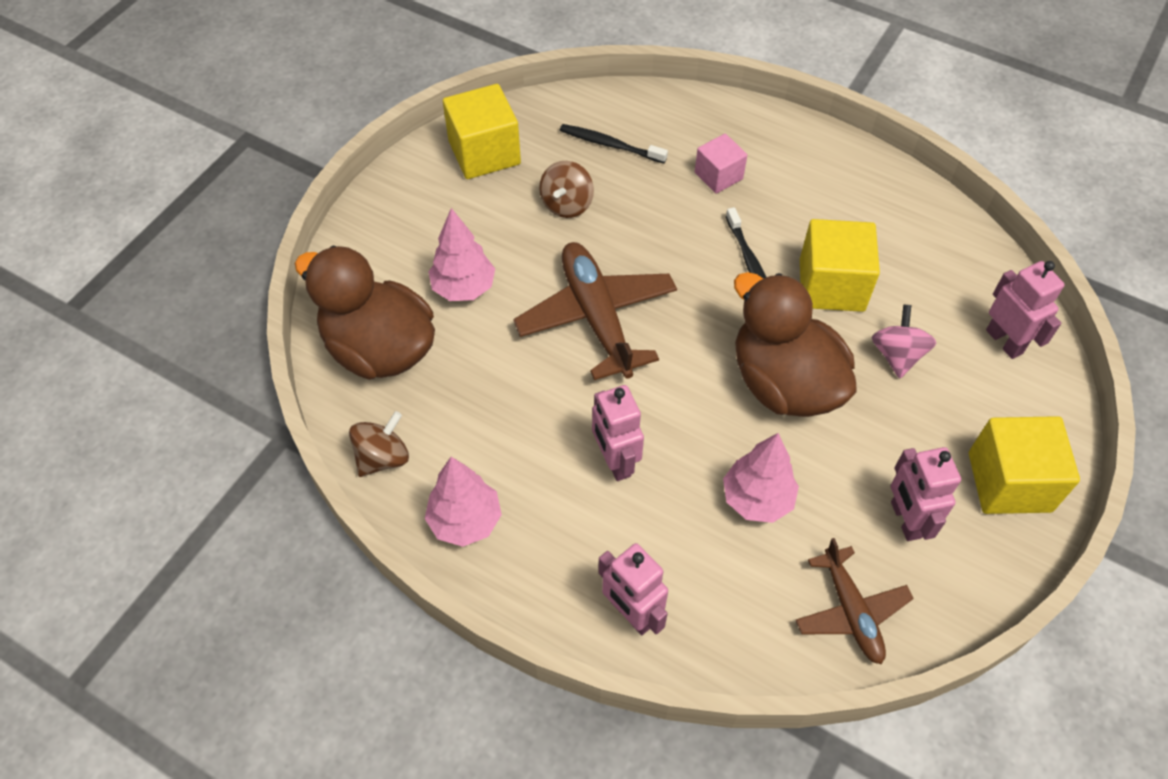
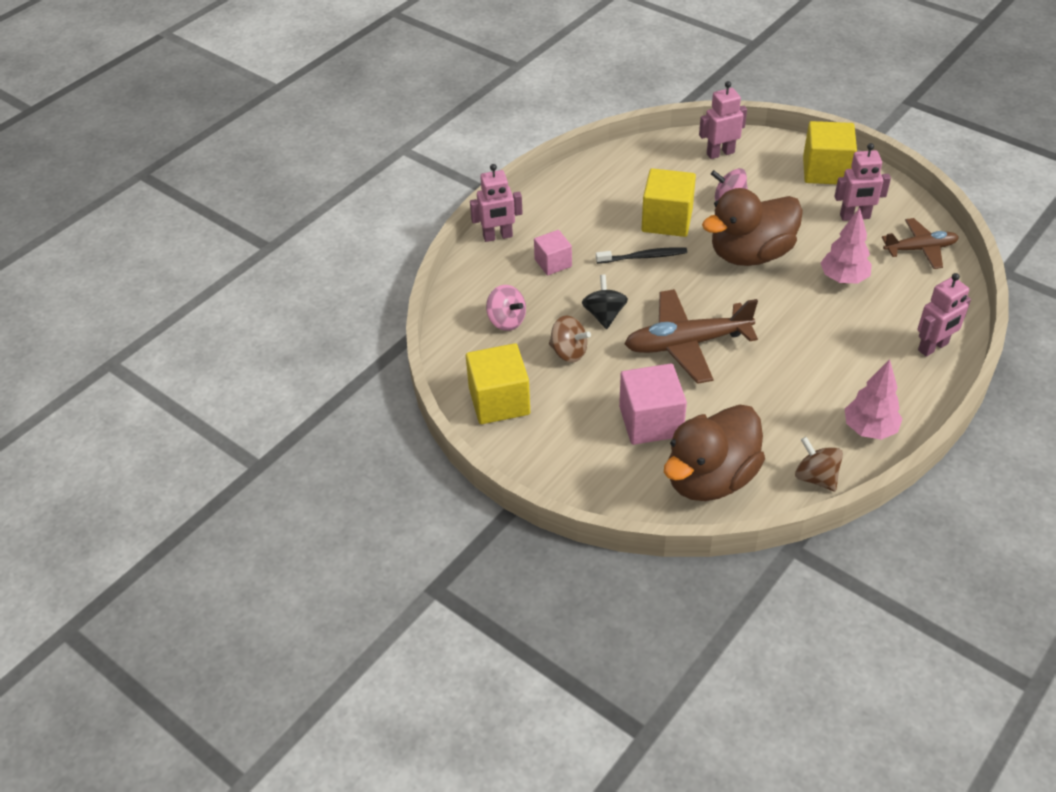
camera: 80 degrees left, 10 degrees down
(464, 288) = (650, 421): pink tree -> pink cube
(610, 145) = (506, 321): black toothbrush -> pink spinning top
(615, 461) = (816, 345): pink robot -> pink robot (497, 236)
(635, 232) = (604, 315): none -> black spinning top

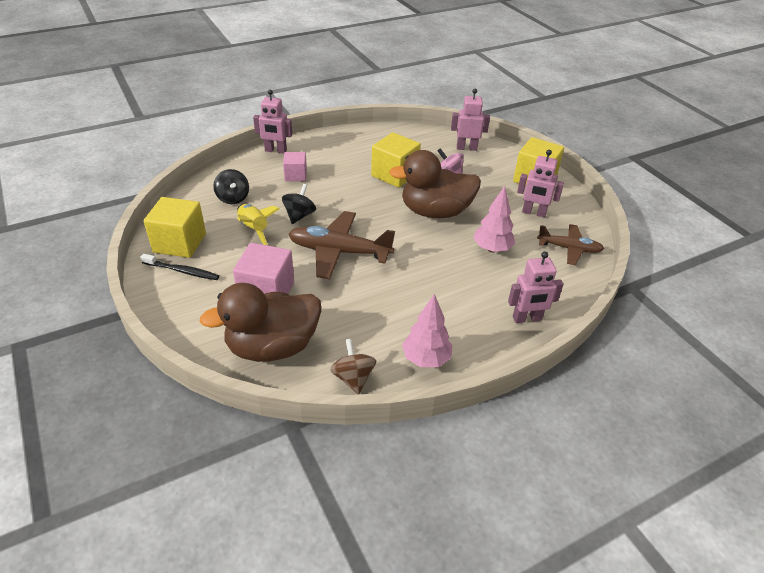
camera: 20 degrees right, 5 degrees down
(506, 321) = (233, 198): pink spinning top -> black spinning top
(568, 352) = (254, 229): brown spinning top -> yellow rocket
(643, 257) = (358, 190): black toothbrush -> black toothbrush (182, 271)

